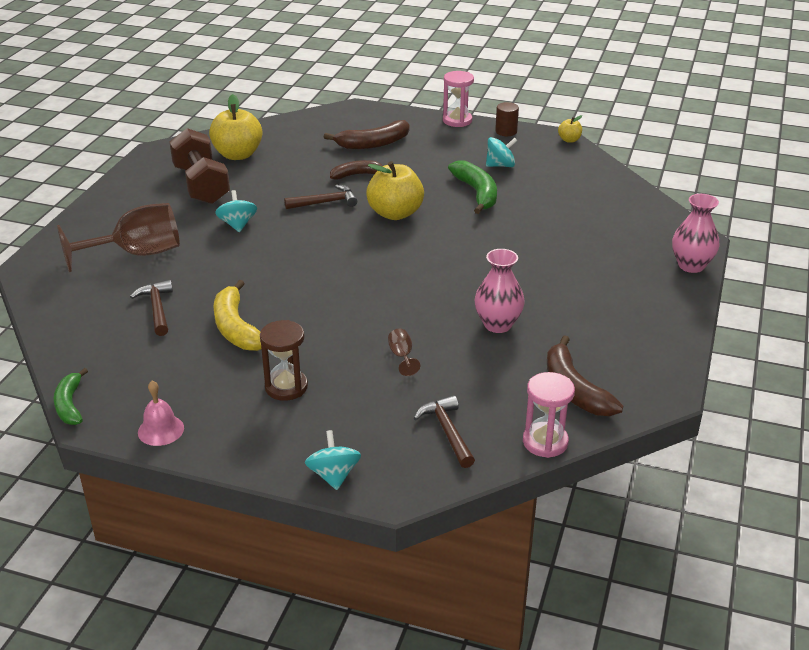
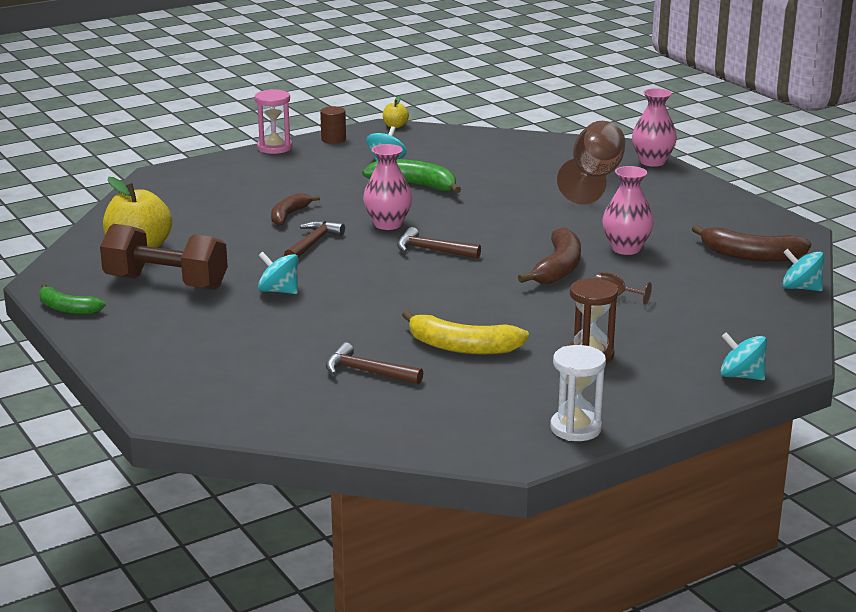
camera: 50 degrees left, 10 degrees down
(70, 404) = (469, 460): green banana -> green banana (67, 308)
(137, 254) = (244, 352): brown goblet -> brown goblet (594, 178)
(161, 430) = (576, 428): pink bell -> white hourglass
(373, 144) = (245, 190): brown banana -> brown banana (558, 268)
(395, 213) = (388, 224): yellow apple -> pink vase
(447, 432) = (742, 316): brown hammer -> brown hammer (432, 250)
(545, 442) = (801, 288): pink hourglass -> turquoise spinning top

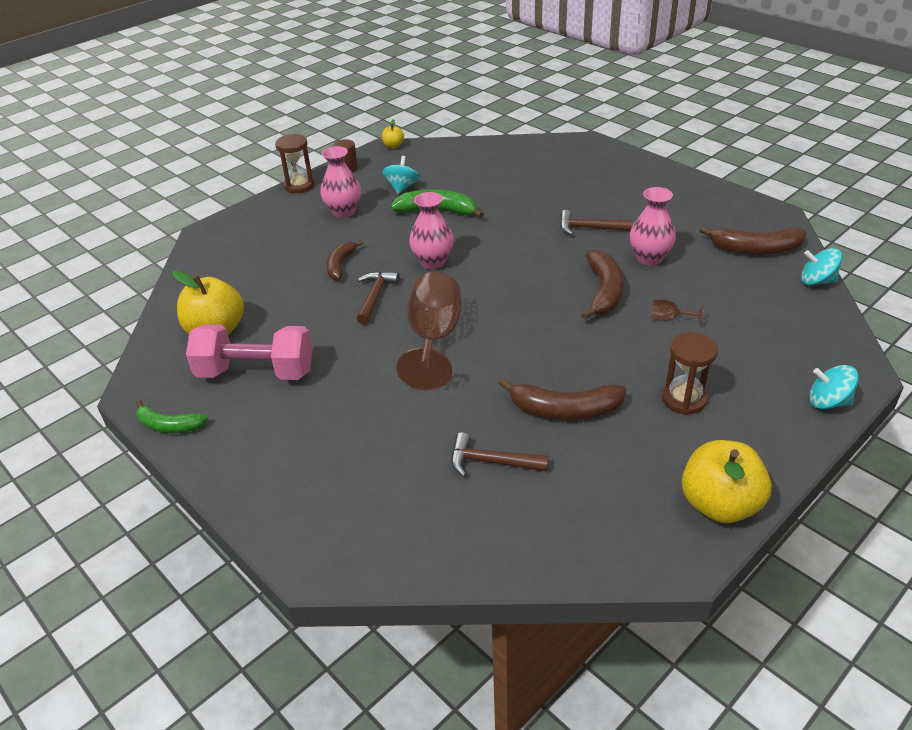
camera: 10 degrees left, 15 degrees up
(166, 283) = (256, 372): brown dumbbell -> pink dumbbell
(274, 148) = (299, 186): pink hourglass -> brown hourglass
(279, 291) = (366, 364): turquoise spinning top -> none
(432, 250) = (485, 288): brown hammer -> brown hammer (589, 228)
(461, 347) = (564, 410): yellow banana -> brown banana
(576, 428) = (719, 504): white hourglass -> yellow apple
(594, 178) = (584, 180): brown goblet -> brown goblet (434, 339)
(652, 162) = (622, 155): pink vase -> pink vase (344, 212)

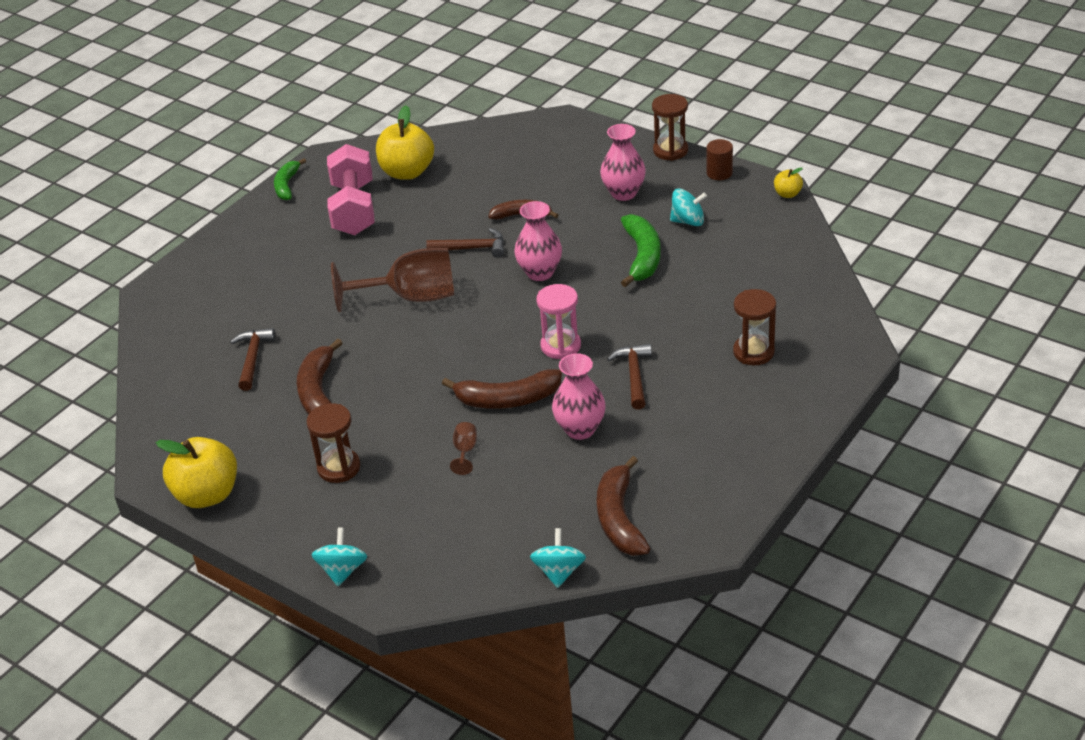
camera: 80 degrees right, 0 degrees up
(540, 259) = (560, 346): none -> pink hourglass
(576, 178) = (753, 352): none -> brown hourglass

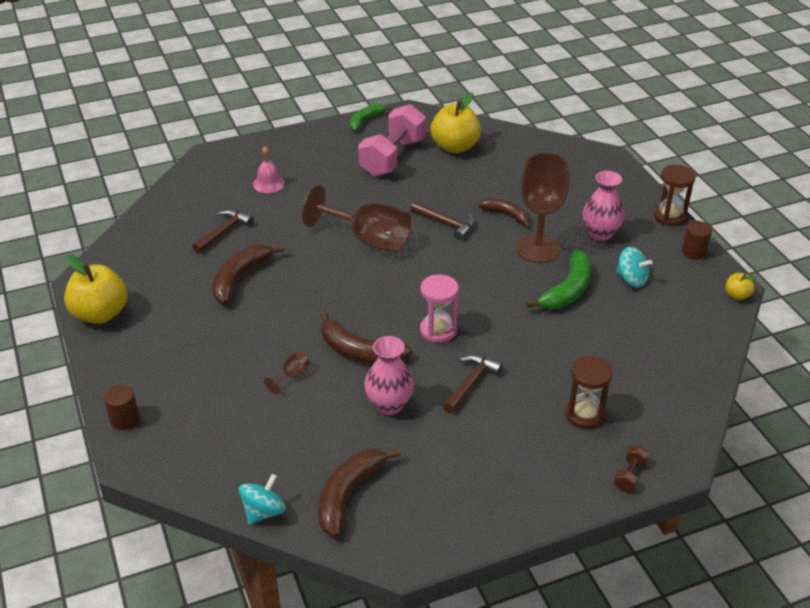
camera: 30 degrees right, 0 degrees up
(249, 291) = (268, 183): none -> pink bell
(339, 468) = (198, 341): brown hourglass -> none
(342, 570) = (124, 419): turquoise spinning top -> brown cylinder
(540, 272) = (477, 265): pink vase -> none
(581, 232) = (538, 249): none -> brown goblet
(832, 381) = (629, 475): none -> brown dumbbell

